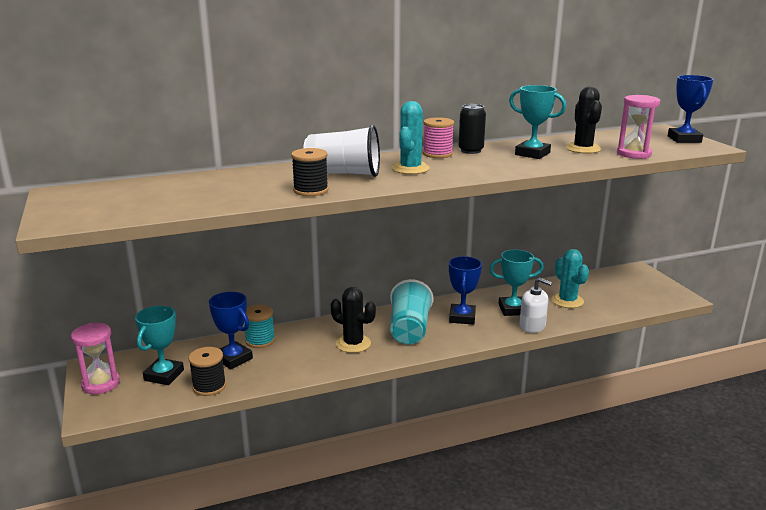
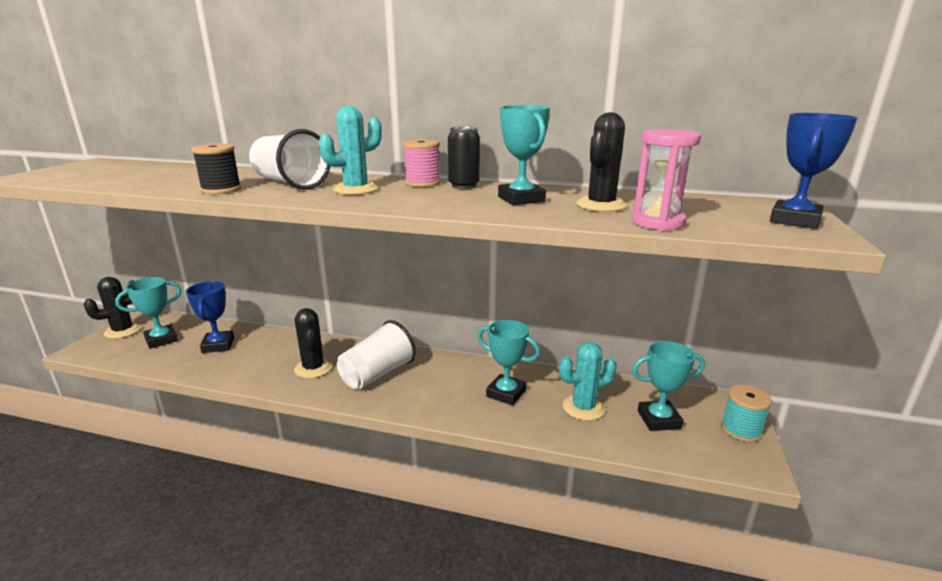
camera: 35 degrees right, 0 degrees up
(101, 384) = (123, 331): pink hourglass -> black cactus
(209, 386) = (167, 361): black spool -> none
(260, 340) = (259, 337): turquoise spool -> turquoise spool (741, 430)
(409, 330) = (377, 374): turquoise cup -> white cup
(462, 317) = (442, 381): blue trophy -> none
(532, 326) = (498, 420): white soap dispenser -> none
(567, 301) = (583, 408): turquoise cactus -> turquoise cactus turned 60 degrees clockwise
(613, 292) = (659, 419): none -> turquoise trophy

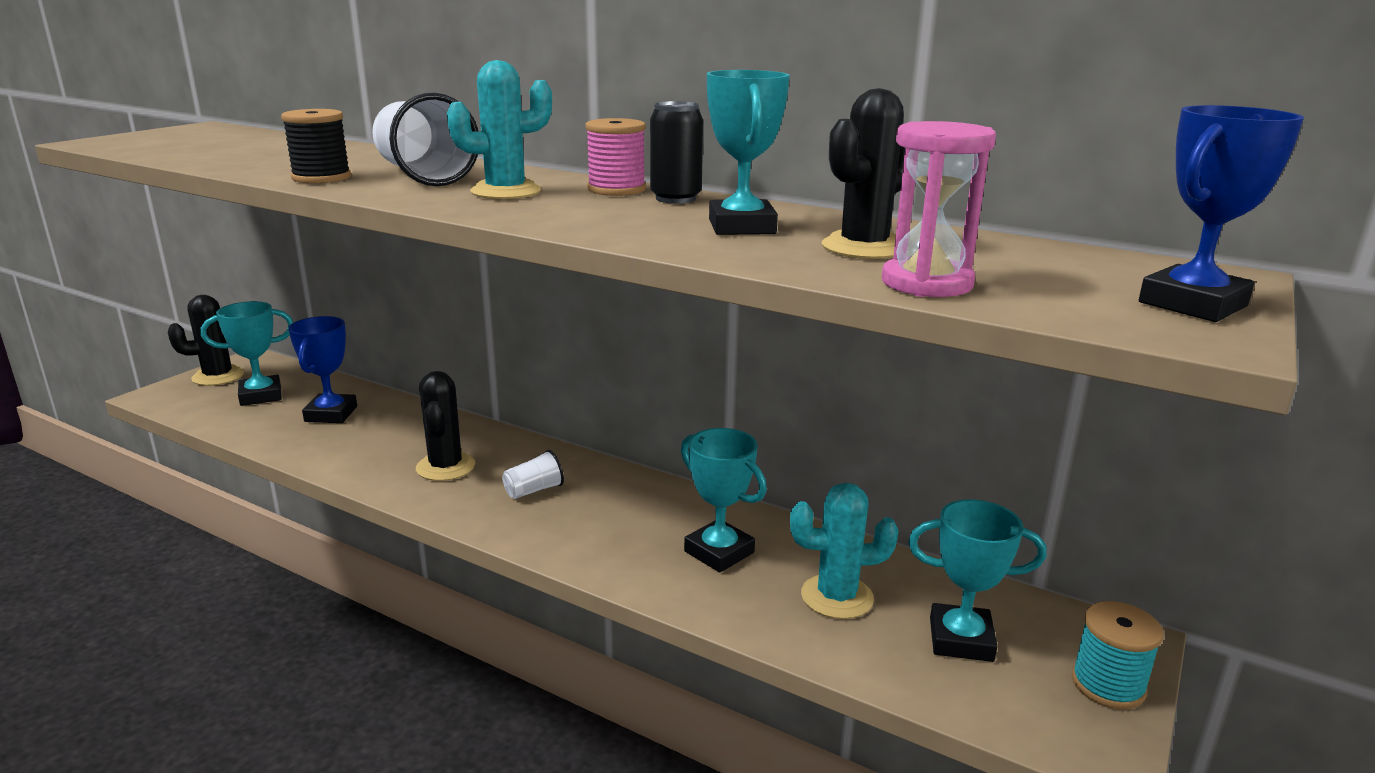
camera: 15 degrees right, 0 degrees up
(377, 374) = (534, 490): white cup -> white cup, size x0.49

